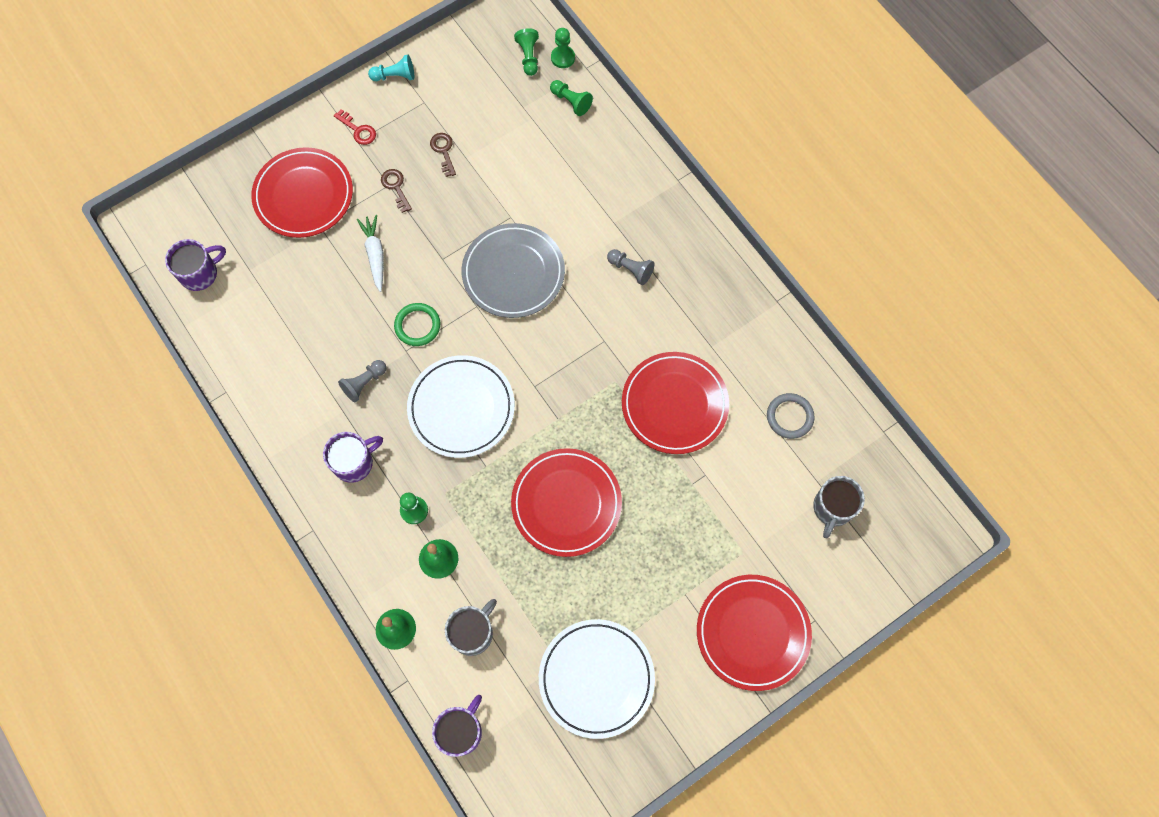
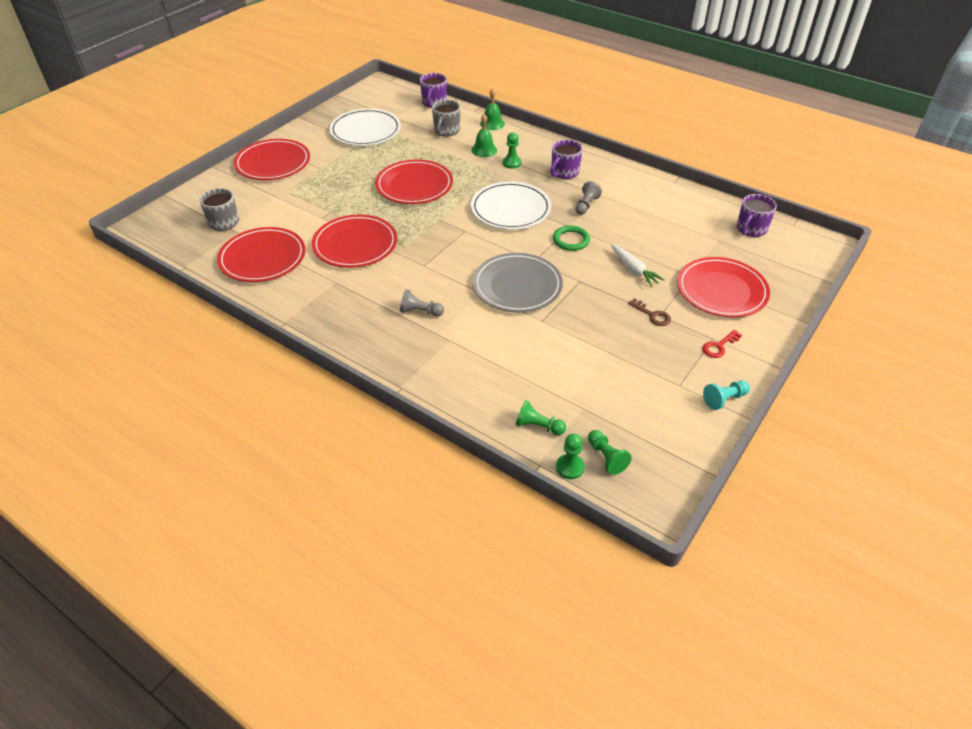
camera: 160 degrees right, 25 degrees down
(358, 130) = (719, 346): red key -> red key turned 60 degrees counterclockwise
(444, 151) = (632, 351): brown key -> none
(789, 417) = (263, 258): grey ring -> red plate

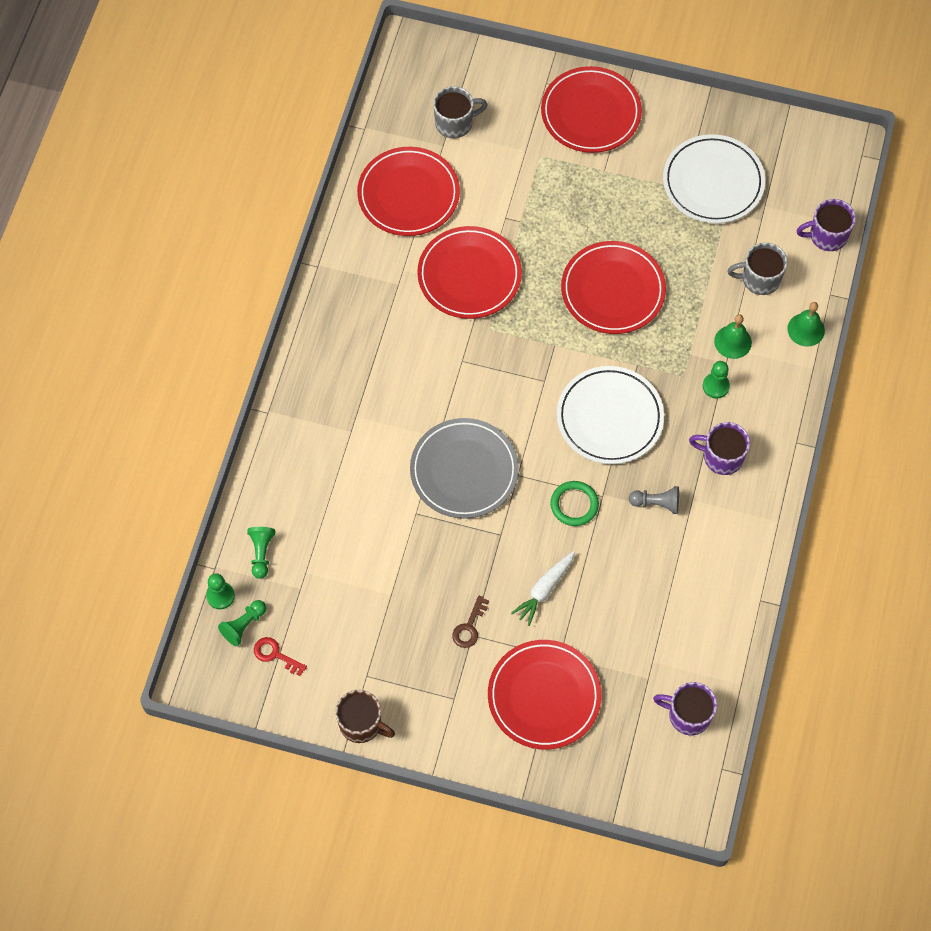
camera: 70 degrees right, 20 degrees up
(420, 312) = (383, 387): grey pawn -> none
(719, 346) = (443, 707): red key -> red key (275, 655)
(724, 399) = (361, 724): turquoise pawn -> brown mug

